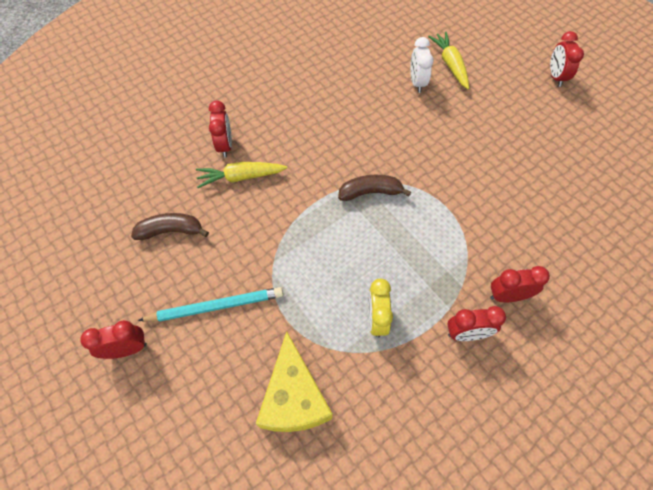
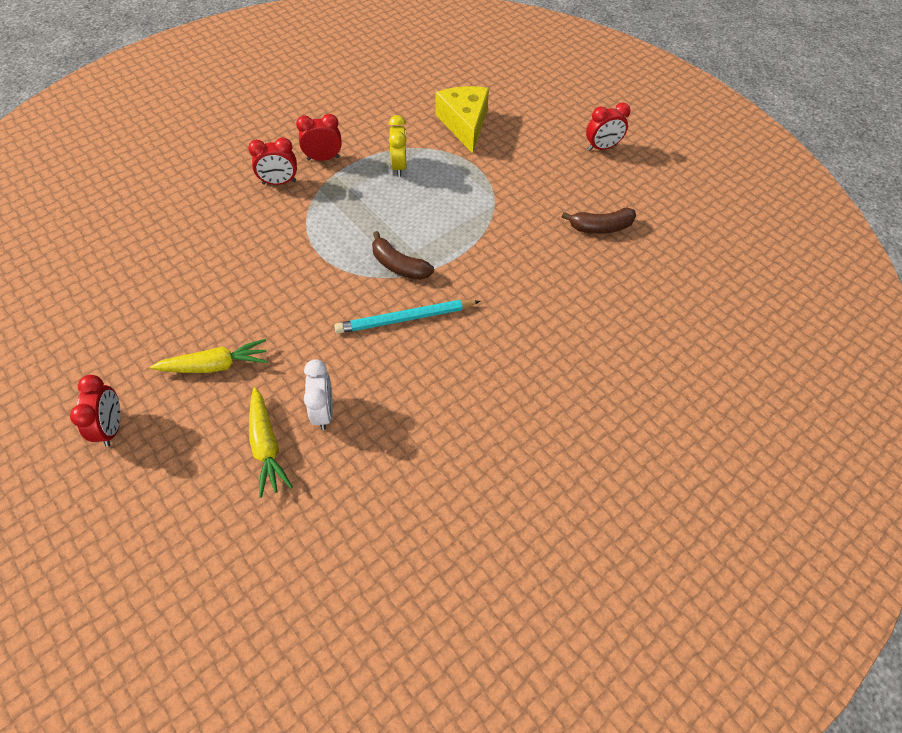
camera: 175 degrees right, 5 degrees down
(215, 306) = (539, 173): turquoise pencil -> turquoise pencil (405, 318)
(225, 145) = (572, 314): red clock -> none
(241, 177) = (544, 279): yellow carrot -> yellow carrot (215, 365)
(370, 192) = (399, 265): brown banana -> brown banana turned 45 degrees clockwise

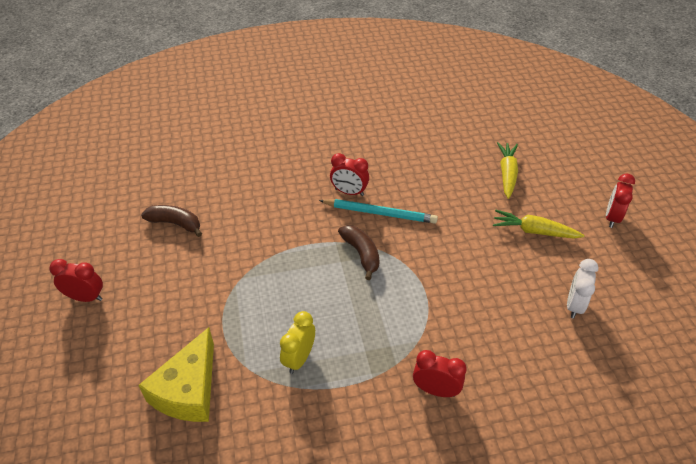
camera: 150 degrees left, 10 degrees down
(323, 158) = (374, 405): red clock -> red clock (349, 192)
(323, 411) = (464, 179): white clock -> white clock (574, 305)

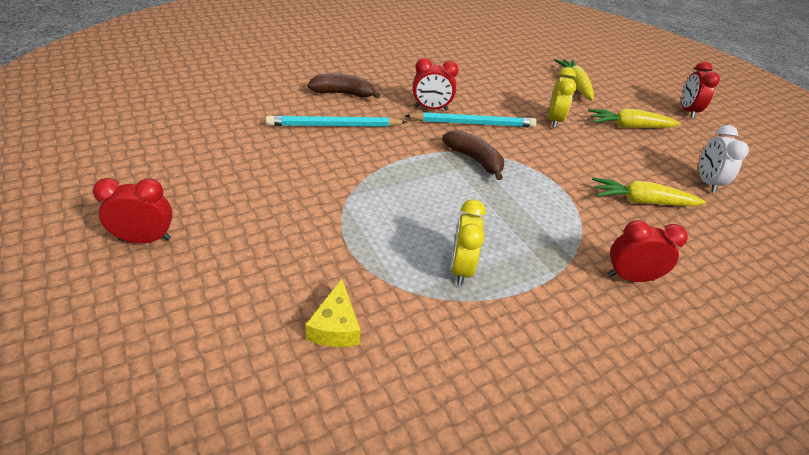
camera: 20 degrees left, 5 degrees down
(175, 223) = (242, 150): brown banana -> brown banana (343, 94)
(188, 390) = (335, 326): yellow cheese -> yellow cheese, size x0.54
(257, 204) = (334, 125): none -> turquoise pencil
(460, 216) = (554, 120): none -> yellow clock
(493, 318) = (642, 201): none -> yellow carrot

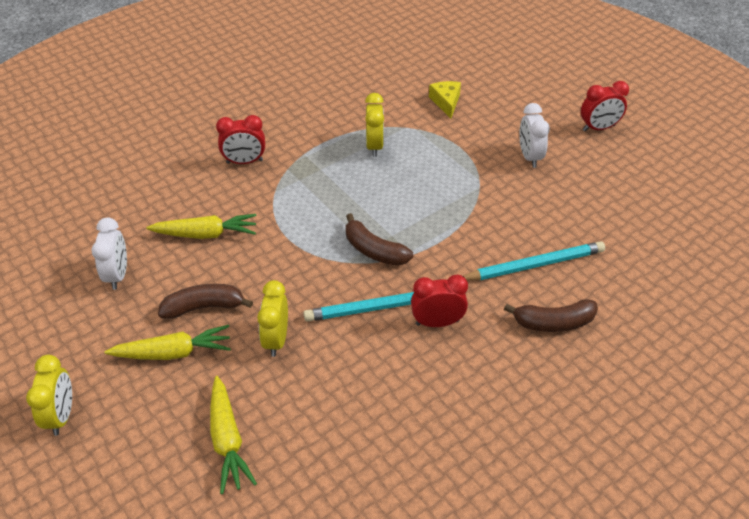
camera: 175 degrees right, 5 degrees up
(268, 218) = (529, 157): none -> white clock
(617, 147) = (204, 307): none -> brown banana
(687, 111) = (61, 415): red clock -> yellow clock

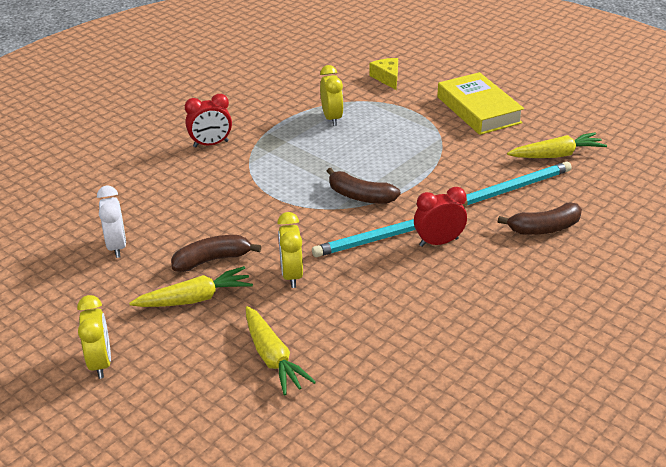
camera: 10 degrees left, 10 degrees down
(205, 234) = (193, 204): yellow carrot -> yellow carrot (556, 155)
(529, 157) = (478, 110): white clock -> yellow book
(598, 128) = (533, 82): red clock -> none

